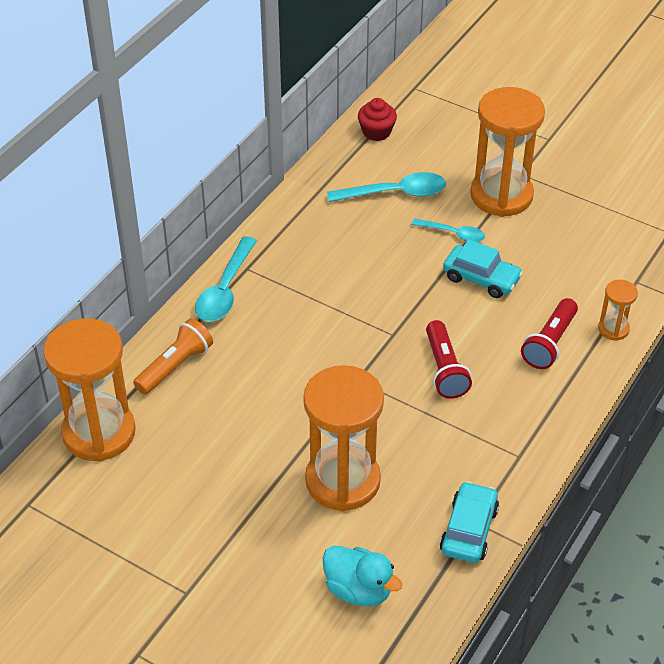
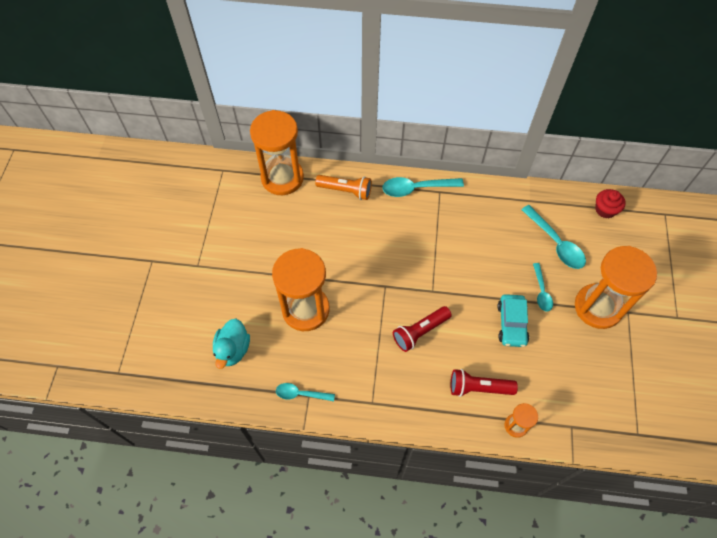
camera: 65 degrees right, 15 degrees up
(469, 530) = (301, 394): turquoise car -> turquoise spoon

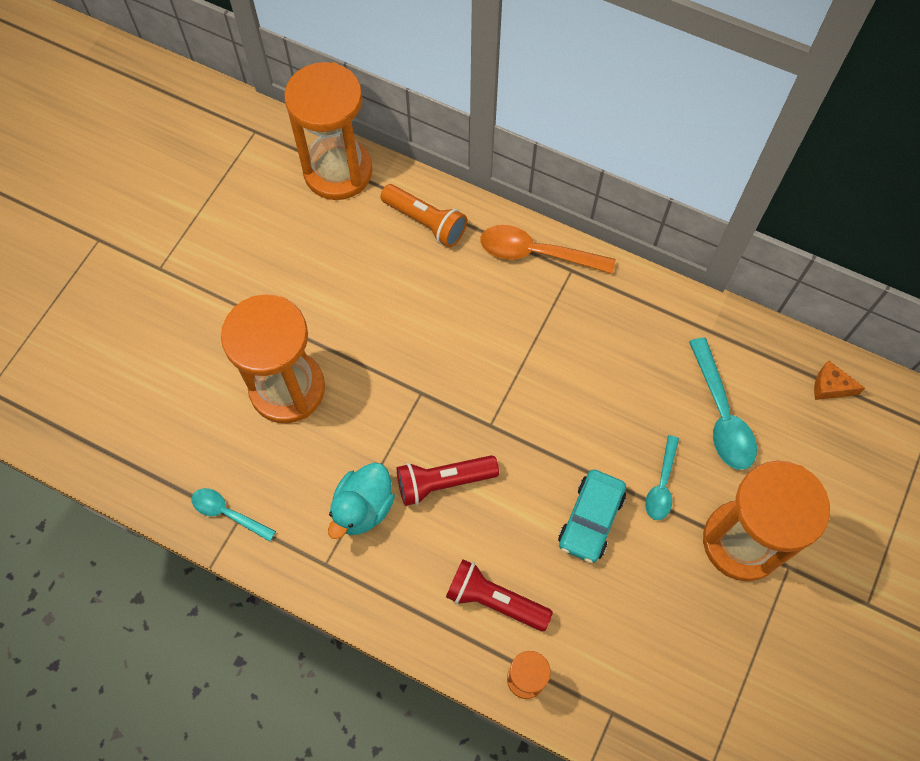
camera: 20 degrees right, 5 degrees up
(233, 349) = (159, 412): turquoise duck -> turquoise duck (363, 508)
(416, 188) = (537, 253): turquoise spoon -> orange spoon
(605, 210) = (830, 387): red cupcake -> orange cheese

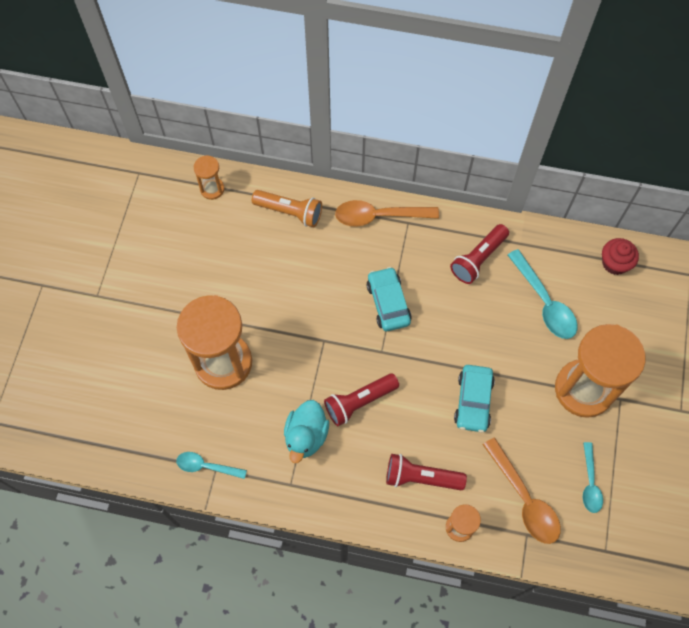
camera: 15 degrees left, 0 degrees up
(338, 171) = (212, 189): orange hourglass -> orange hourglass, size x0.45
(516, 366) = (388, 303): none -> turquoise car
(622, 664) = (524, 498): none -> orange spoon
(649, 338) = (478, 259): none -> red flashlight
(662, 485) = (516, 363): turquoise spoon -> turquoise spoon (590, 483)
(830, 387) = (614, 263): orange cheese -> red cupcake

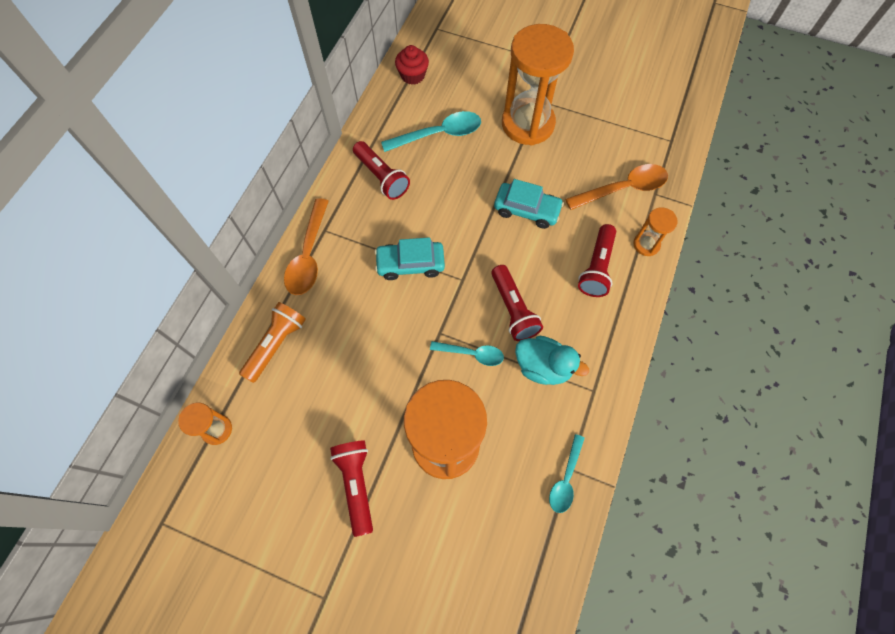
camera: 80 degrees left, 0 degrees up
(182, 300) = (356, 484): none -> red flashlight
(590, 483) = (612, 138): turquoise spoon -> turquoise spoon (472, 354)

